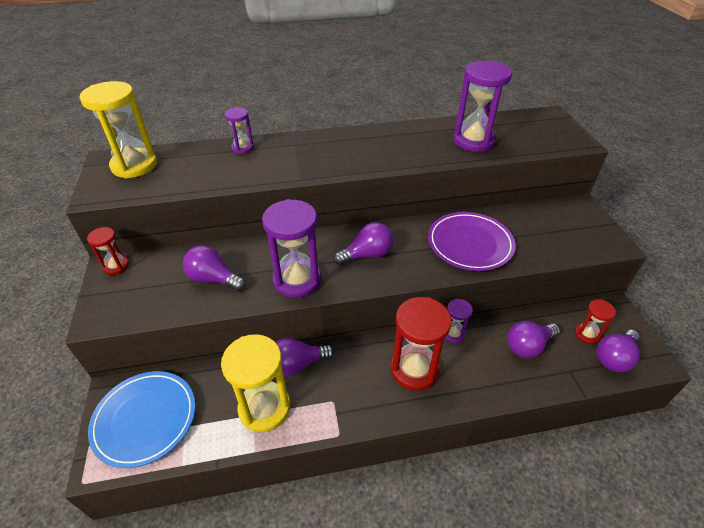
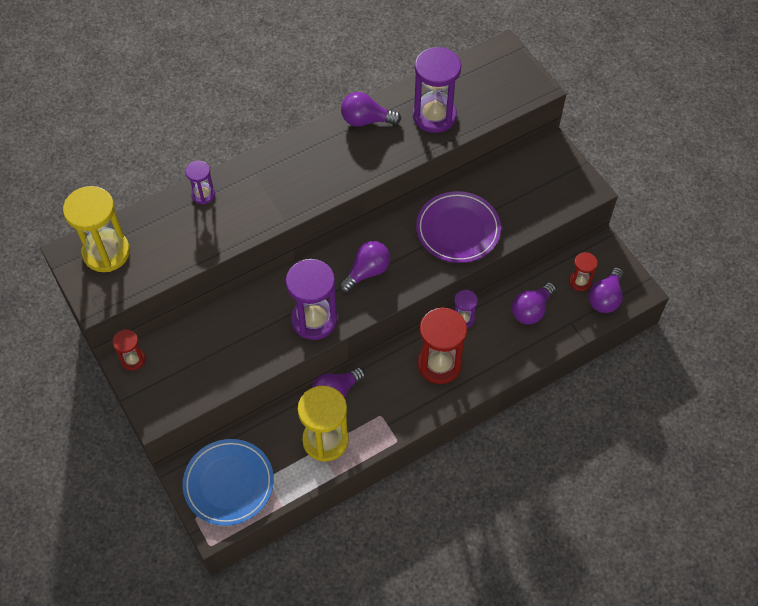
camera: 20 degrees left, 15 degrees up
(214, 279) = (236, 343): purple light bulb -> purple light bulb (366, 120)

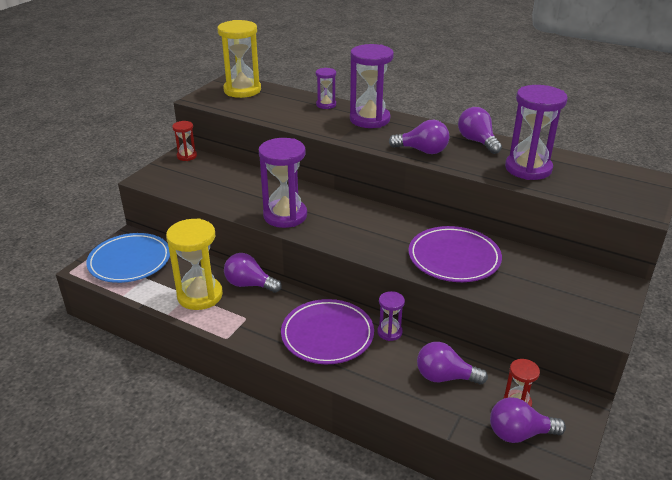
camera: 60 degrees right, 25 degrees down
(264, 175) = (369, 119): none -> purple hourglass
(367, 272) = (356, 225): purple light bulb -> purple light bulb (422, 151)
(439, 364) = (327, 335): red hourglass -> purple plate

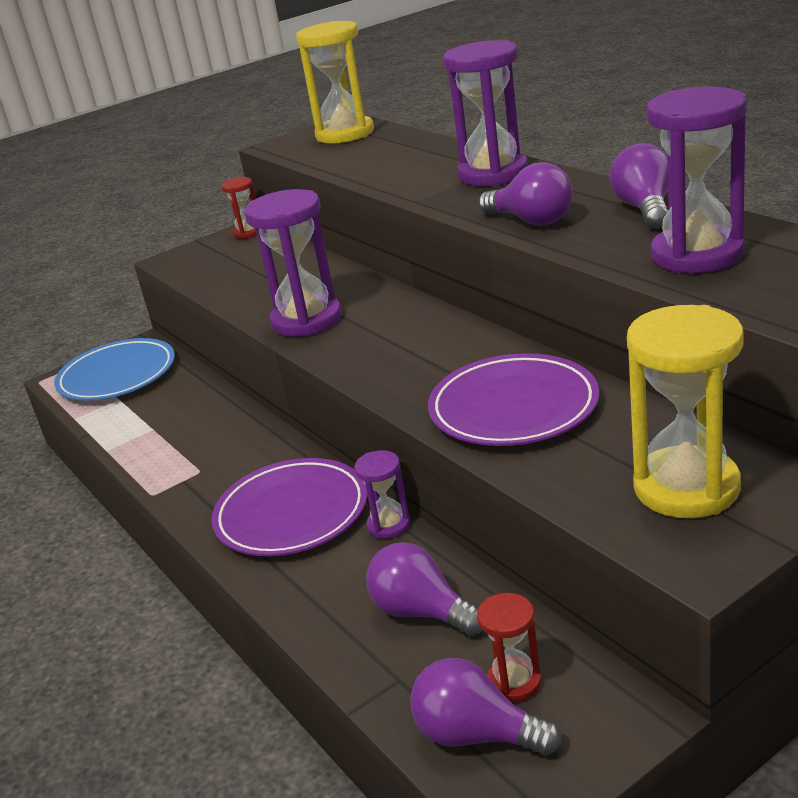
camera: 30 degrees right, 5 degrees down
(200, 295) = (165, 431): yellow hourglass -> yellow hourglass (686, 487)
(249, 284) = (241, 425): purple light bulb -> none
(326, 105) = (446, 152): purple hourglass -> none

